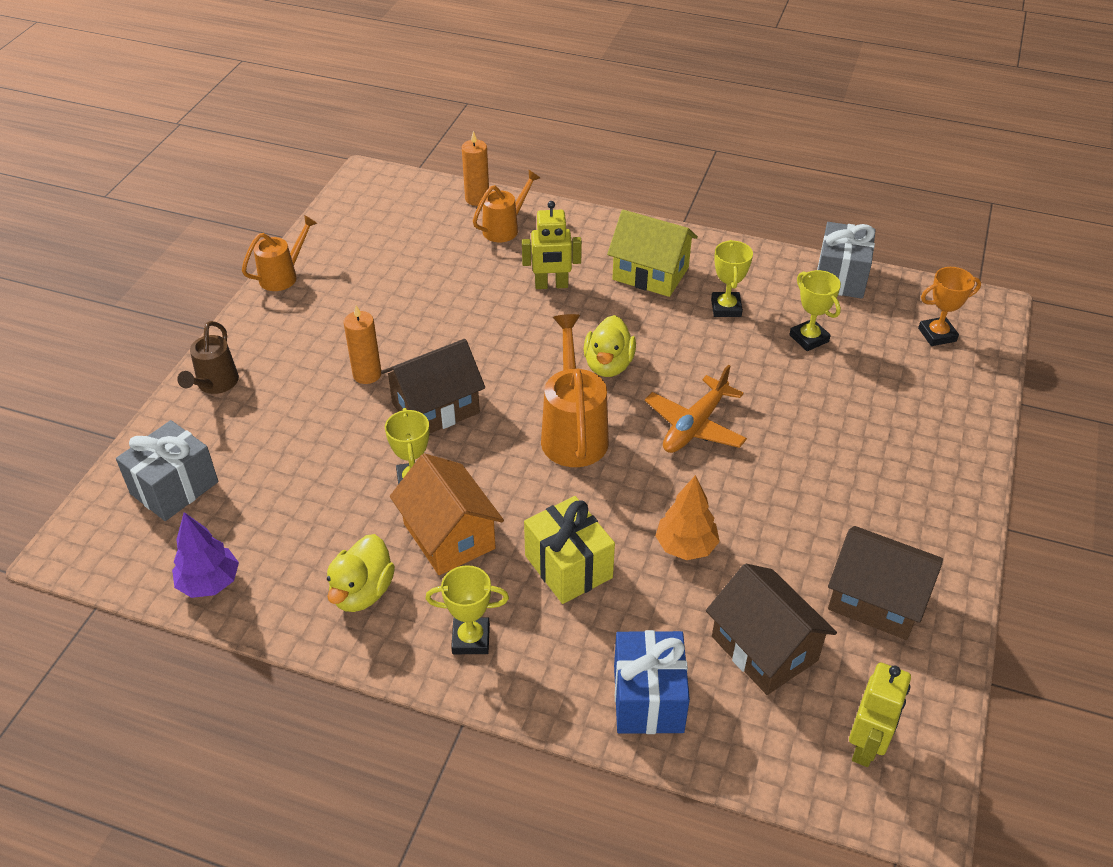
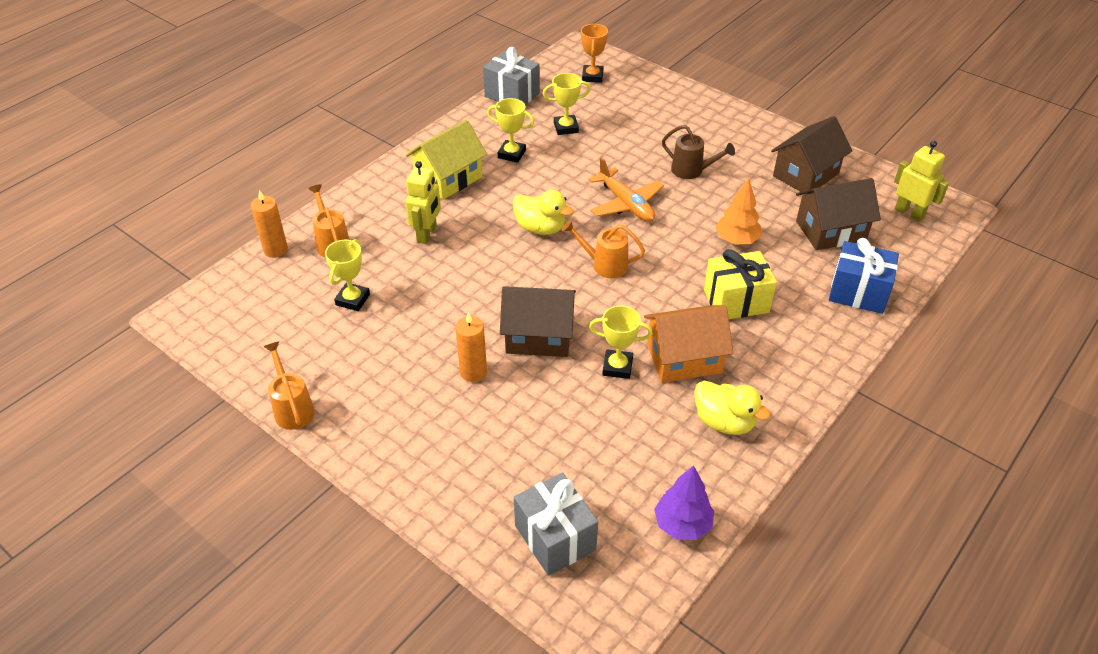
camera: 70 degrees left, 0 degrees up
(215, 384) = (426, 487): brown watering can -> brown watering can (691, 171)
(435, 408) = (538, 336): brown house -> brown house turned 75 degrees counterclockwise
(471, 639) = (787, 368): yellow trophy -> yellow trophy (352, 299)
(573, 433) = (604, 265): orange watering can -> orange watering can, size x0.63

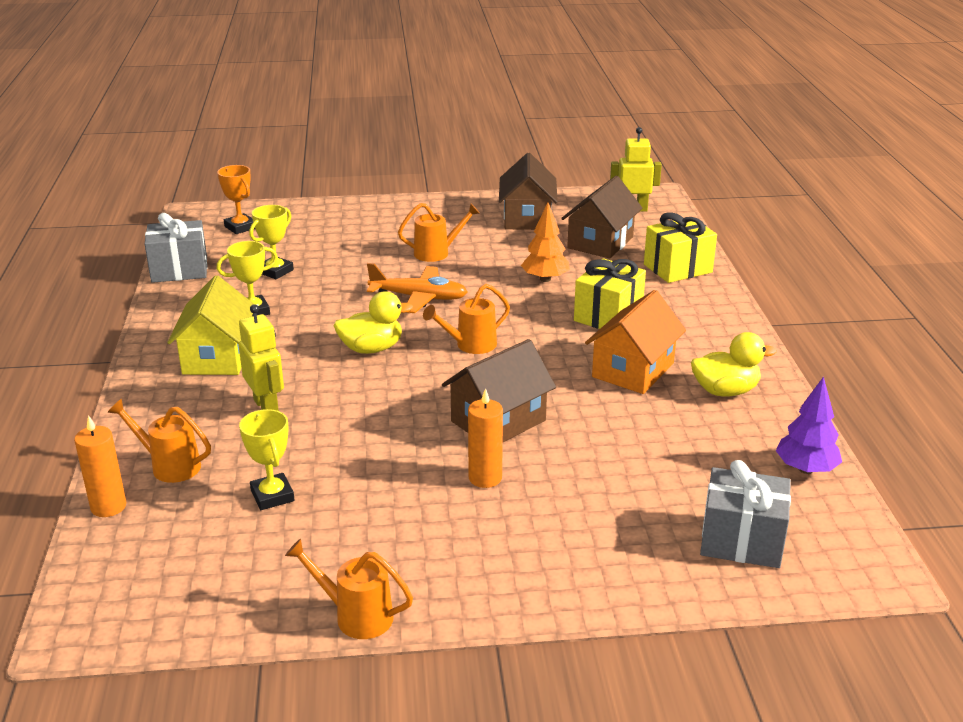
camera: 45 degrees left, 15 degrees down
(617, 367) = (595, 404): yellow trophy -> none
(691, 171) = (437, 253): brown watering can -> orange watering can
(858, 292) = (677, 268): blue gift -> yellow gift

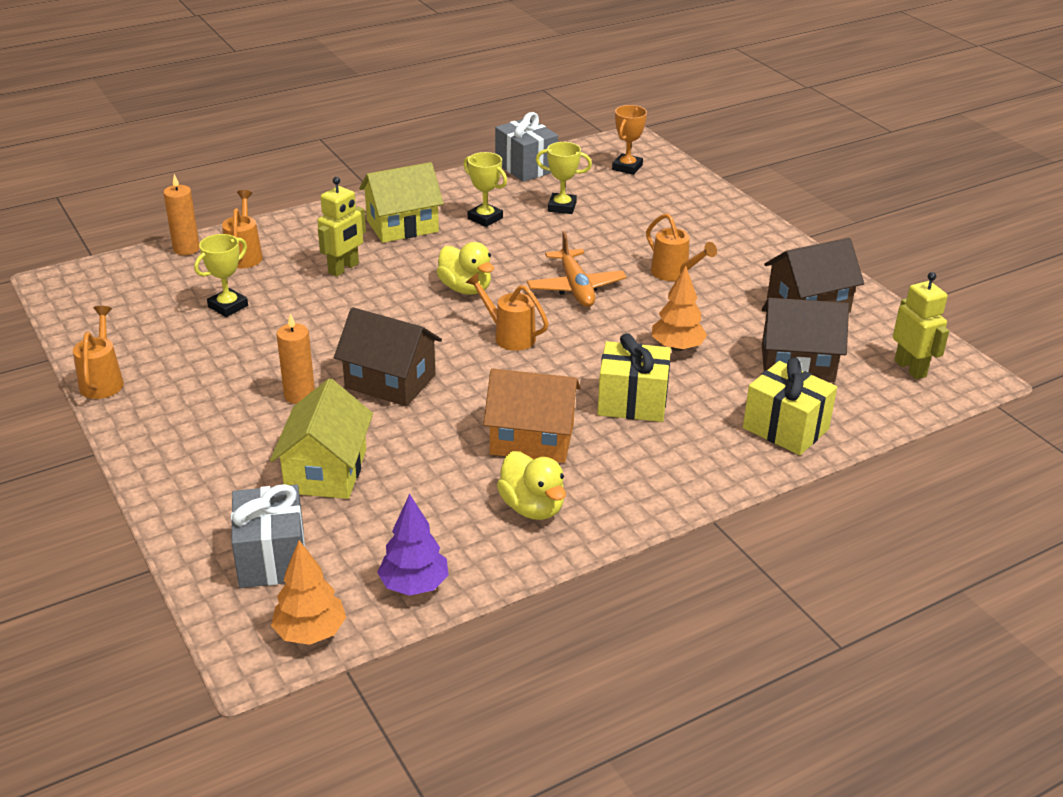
camera: 65 degrees right, 5 degrees up
(622, 485) = (326, 471): none -> yellow house
(853, 536) = (310, 633): none -> orange tree

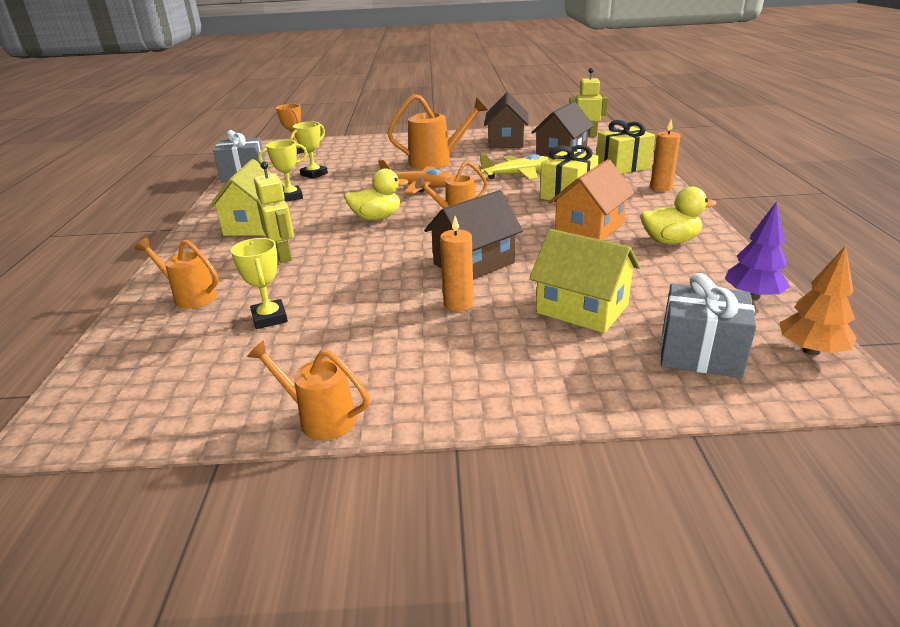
camera: 60 degrees left, 5 degrees down
(186, 249) = (127, 326): orange candle -> orange candle (661, 188)
(674, 274) = (436, 162): orange watering can -> orange watering can, size x1.58
(677, 347) = (518, 174): orange tree -> yellow plane

